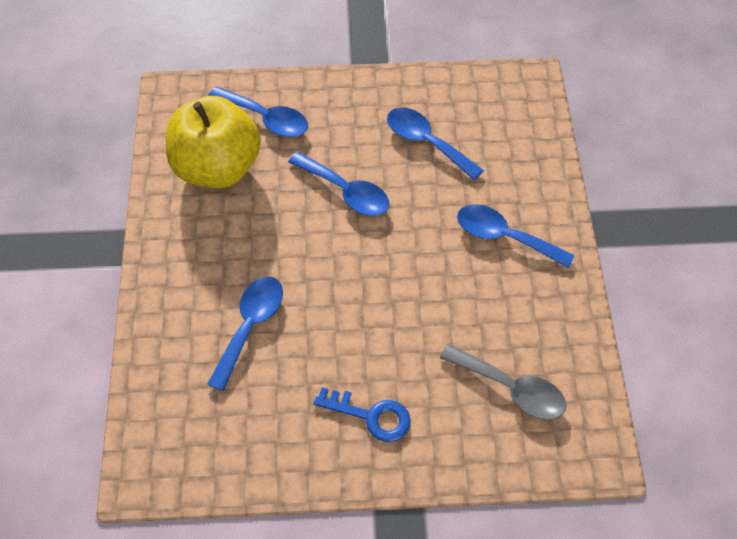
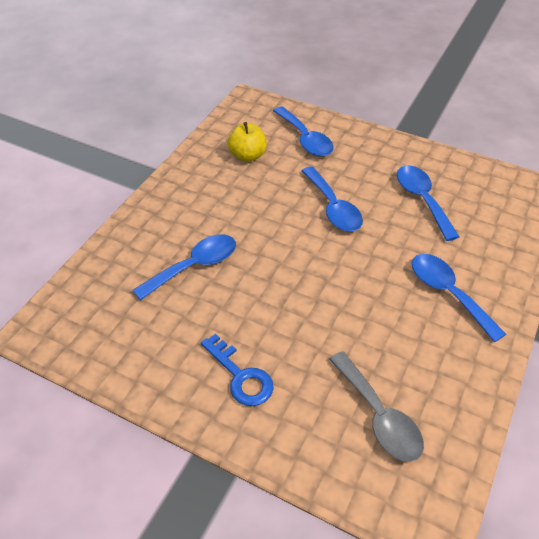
camera: 30 degrees right, 10 degrees down
(217, 168) = (247, 156): yellow apple -> yellow apple, size x0.50

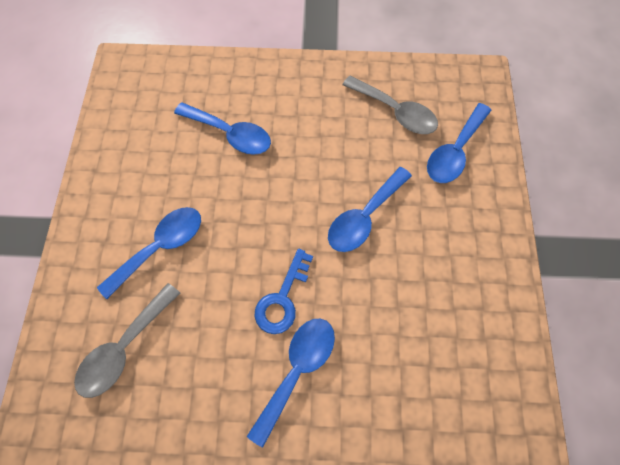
camera: 65 degrees right, 20 degrees up
(241, 376) = (128, 220): blue key -> blue key (282, 299)
(247, 156) = (395, 112): yellow apple -> grey spoon
(422, 200) = (426, 302): blue spoon -> blue spoon (161, 247)

